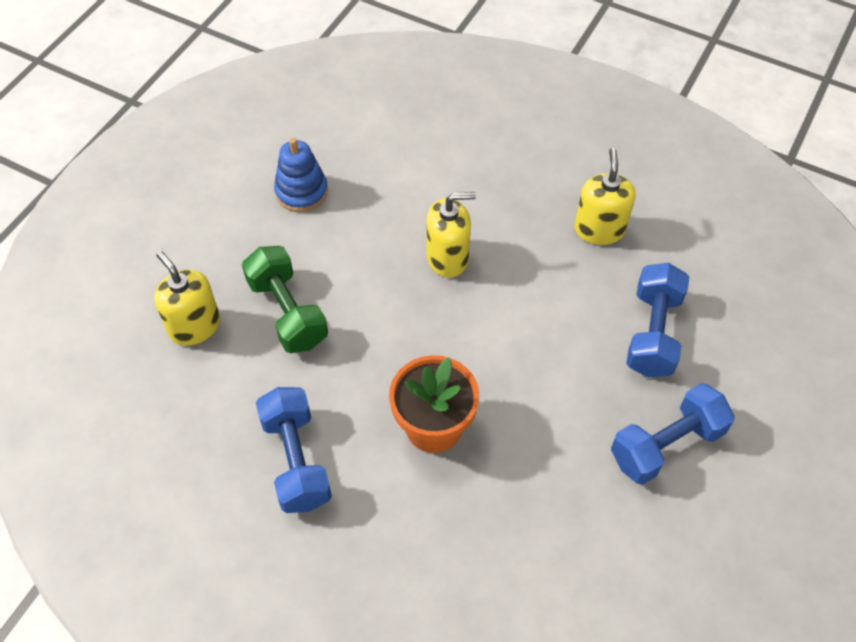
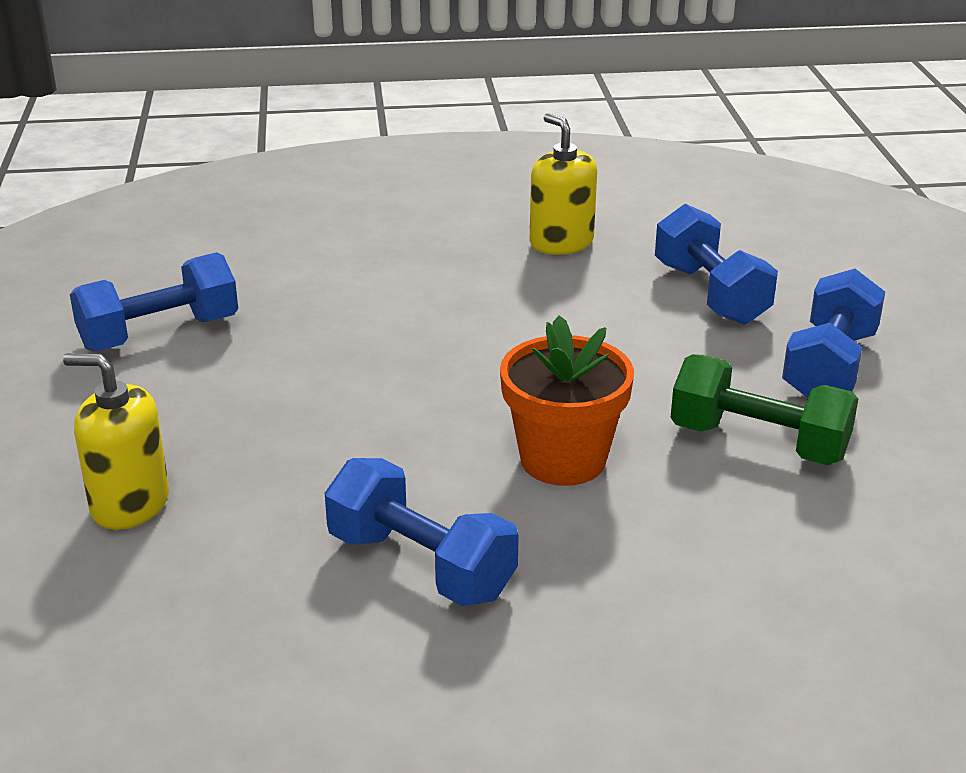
camera: 35 degrees left, 25 degrees down
(287, 312) = (256, 440): green dumbbell -> green dumbbell (758, 442)
(301, 192) = (159, 333): blue stacking toy -> blue dumbbell
(447, 257) = (414, 321): yellow soap dispenser -> none

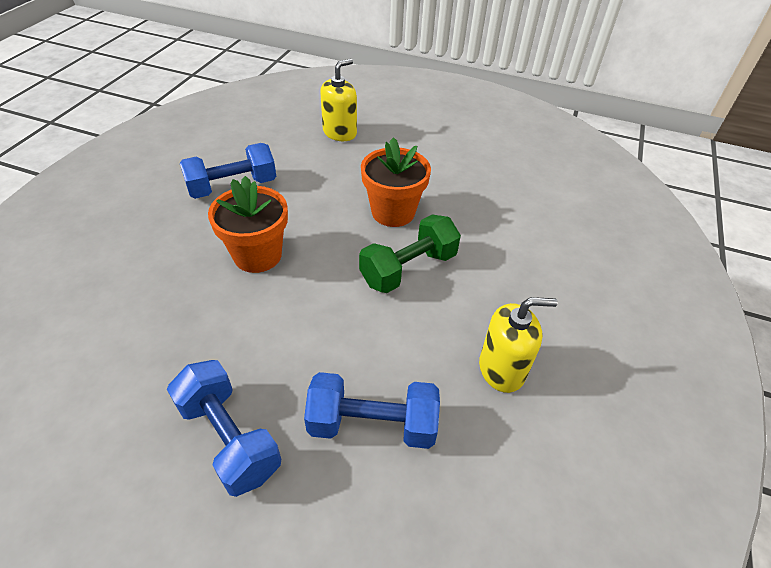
camera: 115 degrees right, 15 degrees up
(159, 333) = (471, 165): blue dumbbell -> none
(350, 372) = (393, 212): none -> orange flower pot
(758, 442) = (196, 342): green dumbbell -> green dumbbell (408, 269)

